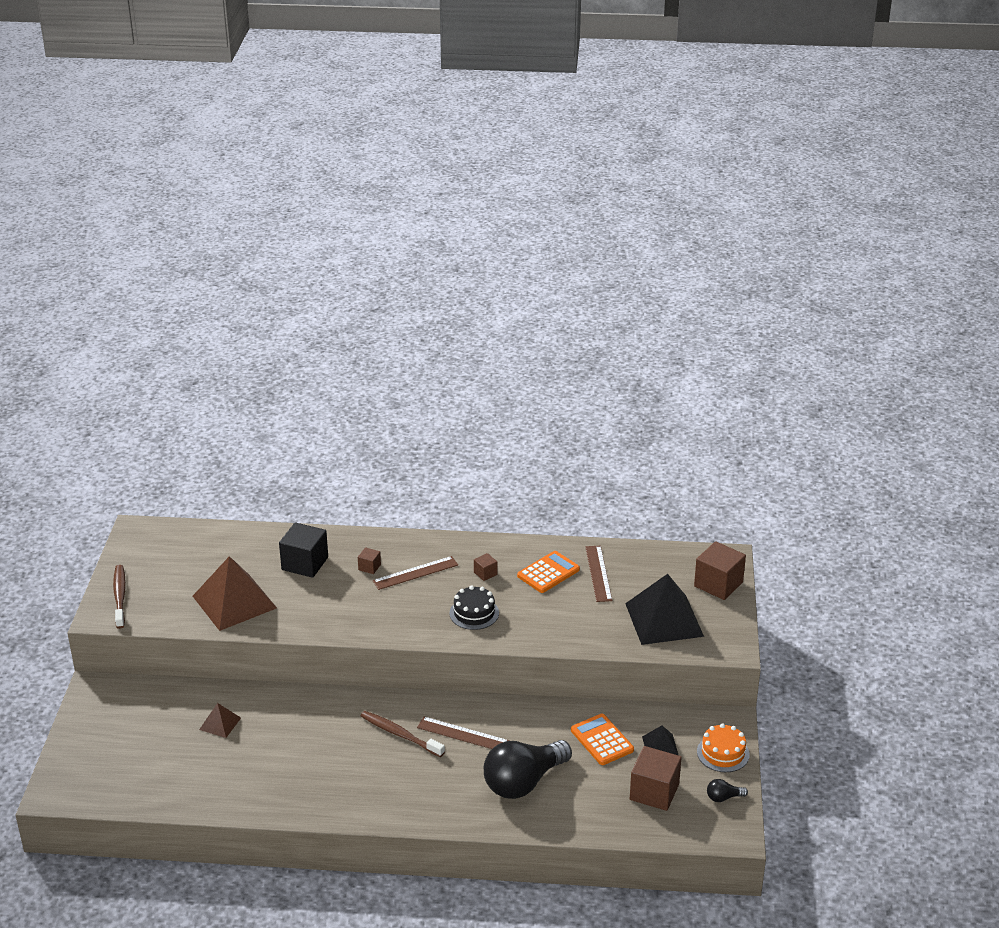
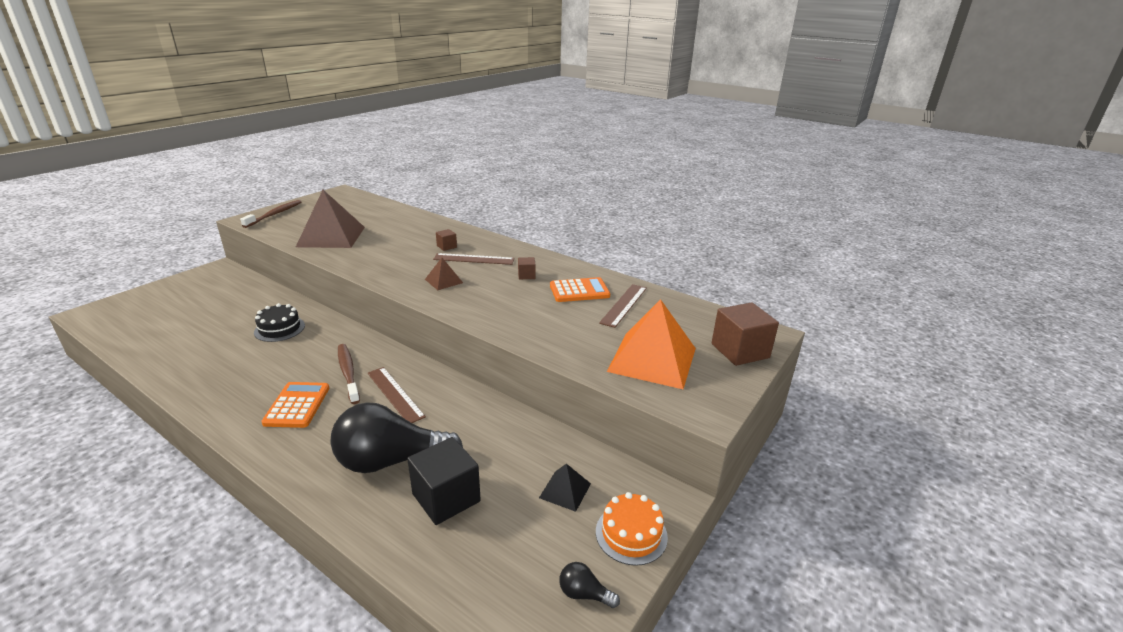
camera: 30 degrees right, 5 degrees down
(220, 723) = (247, 314): brown pyramid -> brown pyramid (443, 281)
(305, 563) = (407, 232): black cube -> black cube (446, 497)
(474, 613) = (483, 296): black cake -> black cake (279, 329)
(602, 740) = (510, 456): orange calculator -> orange calculator (297, 405)
(654, 792) = (508, 541): brown cube -> none
(664, 619) = (652, 359): black pyramid -> orange pyramid

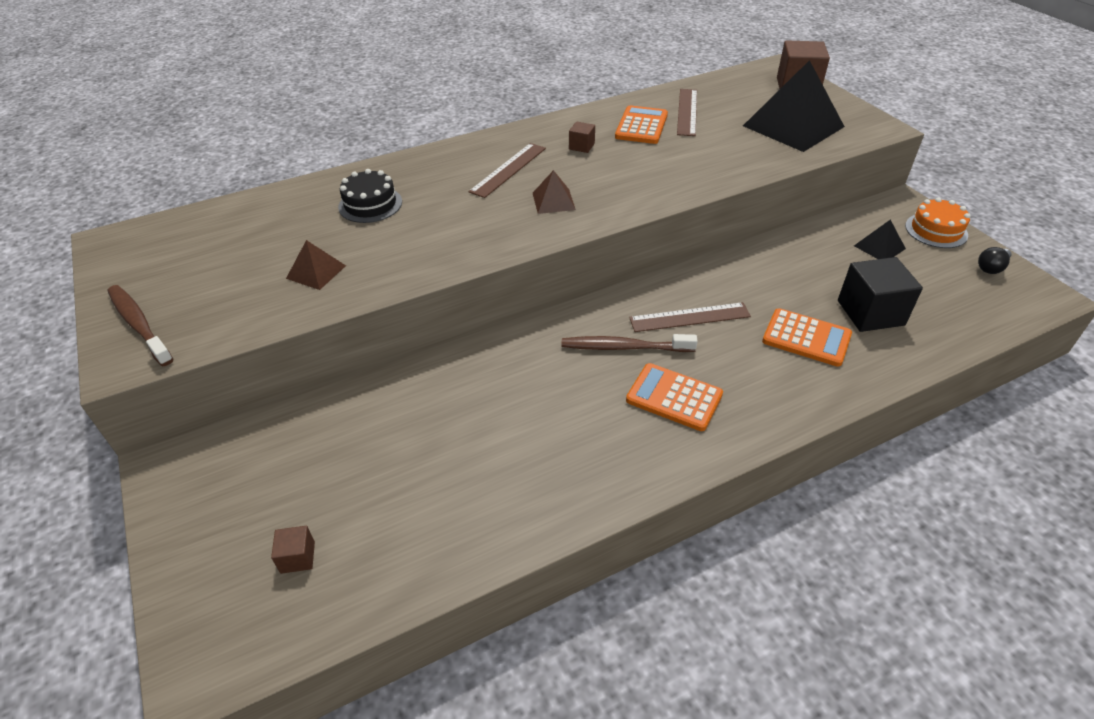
camera: 60 degrees left, 15 degrees up
(279, 329) = (465, 400): black cake -> black cake (370, 204)
(331, 236) = (316, 272): brown pyramid -> brown pyramid, size x0.47
(391, 461) = (806, 338): black light bulb -> orange calculator
(446, 246) = (451, 181): brown cube -> brown cube (297, 557)
(624, 305) = (687, 112): brown ruler -> brown ruler turned 45 degrees clockwise
(652, 359) = (793, 126): orange pyramid -> black pyramid

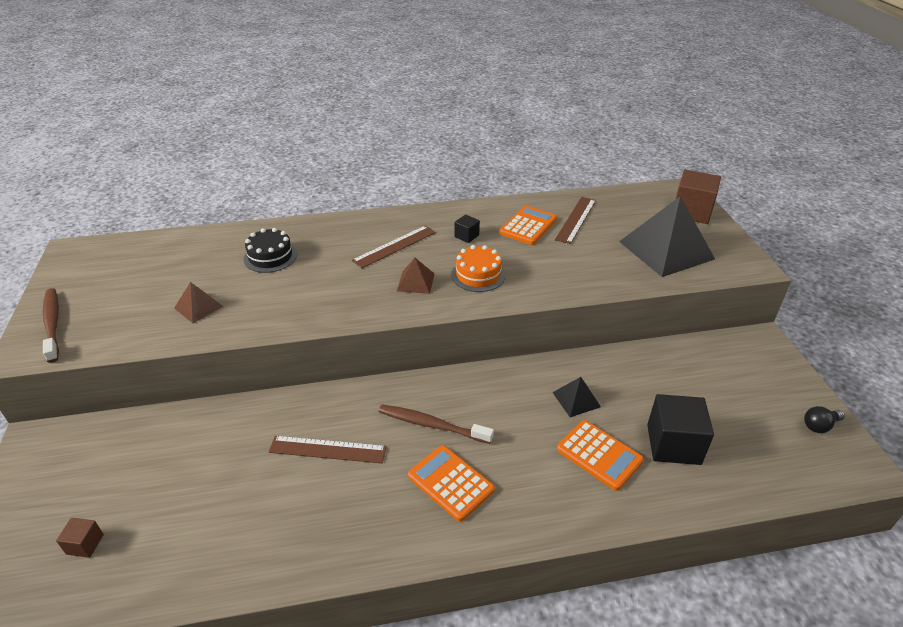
camera: 15 degrees right, 5 degrees down
(581, 146) = (466, 236): brown cube -> black cube
(689, 317) = (503, 410): brown ruler -> brown ruler (327, 449)
(879, 247) = (715, 380): black pyramid -> black pyramid (576, 399)
(936, 230) = (781, 375): orange cake -> orange cake (478, 275)

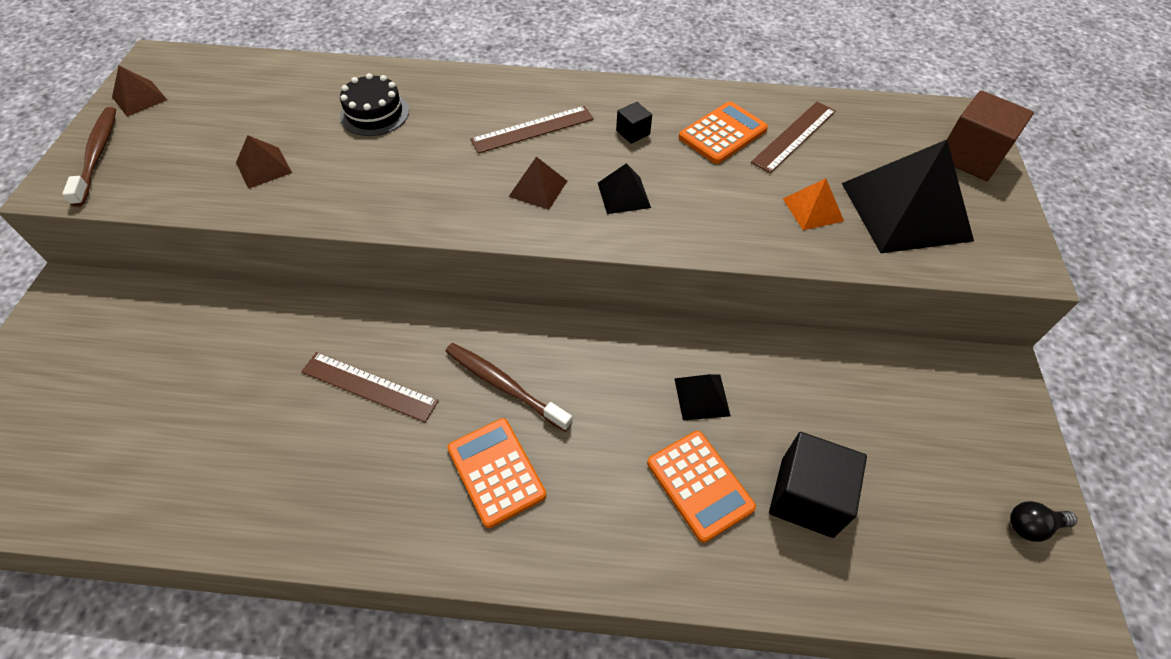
camera: 15 degrees right, 15 degrees up
(70, 279) = (139, 98): none -> brown pyramid
(85, 544) = (69, 435): brown cube -> none
(478, 275) = (624, 195): orange cake -> black pyramid
(608, 260) = (813, 209): none -> orange pyramid

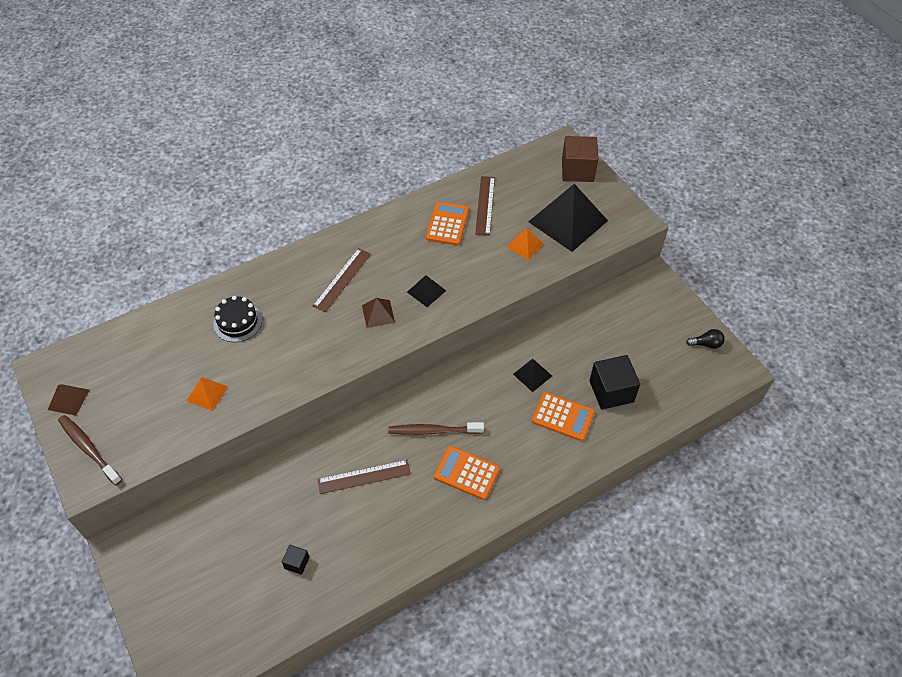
camera: 35 degrees left, 0 degrees up
(263, 167) = (207, 393): brown pyramid -> orange pyramid
(633, 132) = (399, 250): black cube -> black cube (297, 563)
(1032, 526) = (706, 344): black light bulb -> black light bulb turned 135 degrees counterclockwise

